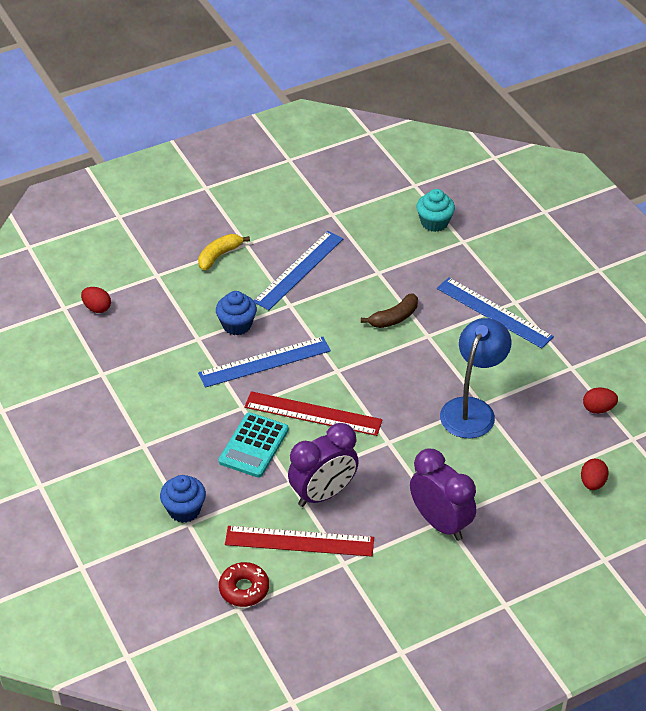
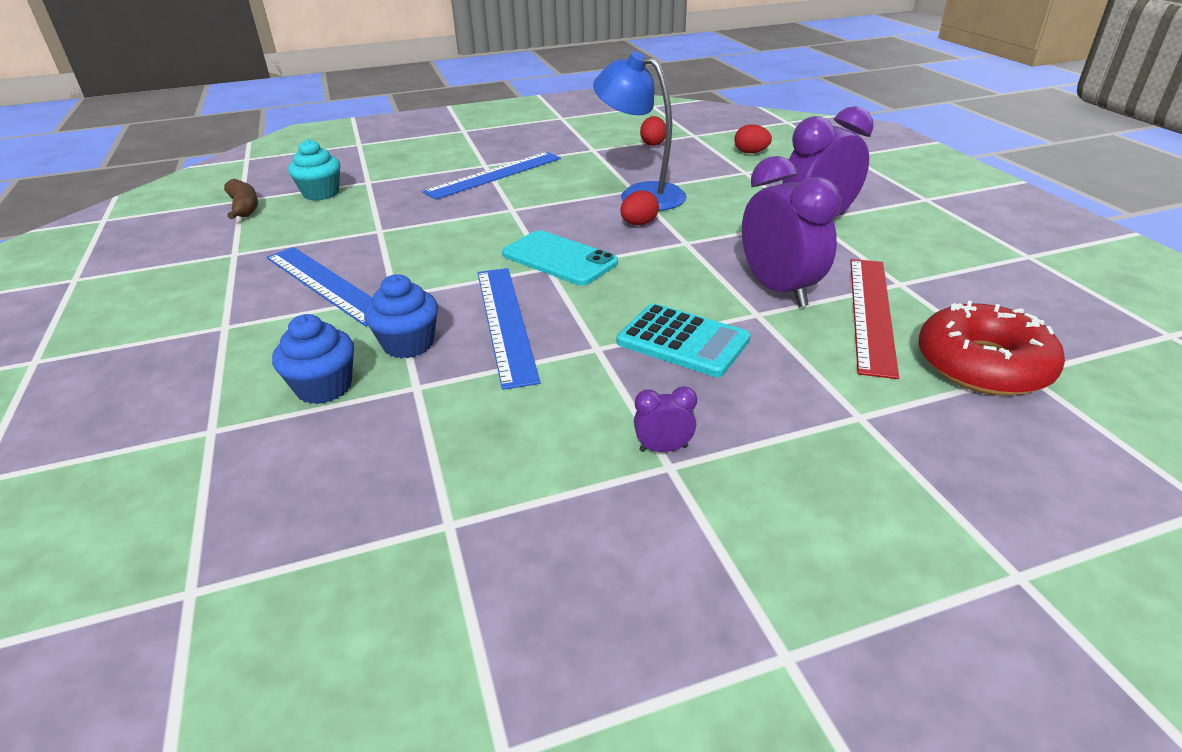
camera: 80 degrees left, 10 degrees down
(97, 308) = (237, 526): red egg -> red egg (639, 224)
(156, 442) = (663, 448): none -> purple clock
(184, 510) = (829, 420): blue cupcake -> blue cupcake (324, 387)
(219, 255) = (226, 354): yellow banana -> none
(244, 589) = (982, 365): red donut -> red donut, size x1.59
(313, 413) = (625, 289): red ruler -> none
(350, 374) = (559, 258): none -> turquoise phone
(394, 318) = (470, 226): brown banana -> brown banana (244, 207)

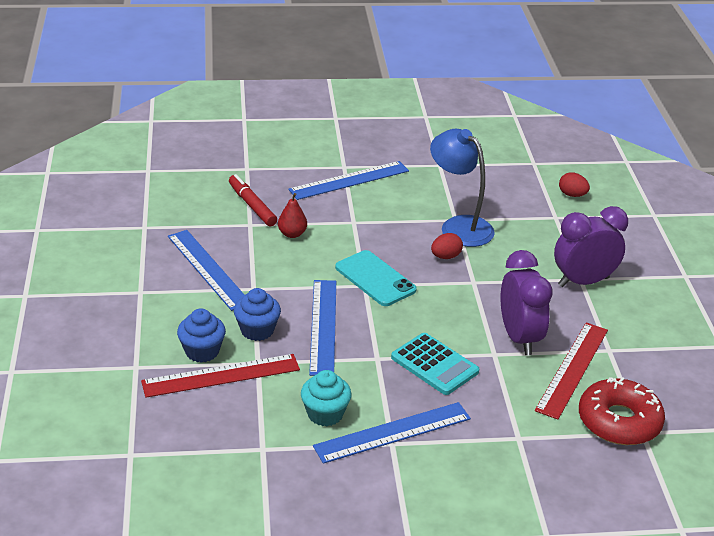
camera: 10 degrees right, 0 degrees up
(244, 207) = (150, 179): brown banana -> none
(321, 193) = (209, 175): turquoise cupcake -> turquoise cupcake (325, 414)
(358, 417) = (221, 376): none -> red ruler
(379, 212) = (252, 205): none -> red marker
(437, 231) = (292, 234): none -> red pear
(653, 143) = (493, 167): red egg -> none
(663, 448) = (392, 432): purple clock -> blue ruler

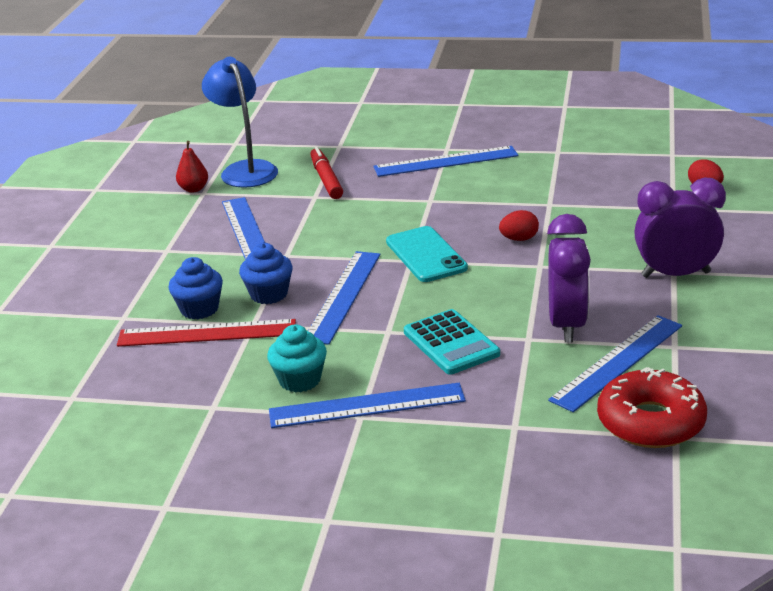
camera: 20 degrees right, 5 degrees down
(292, 234) = (355, 207): red pear -> red pear (194, 189)
(459, 226) = (550, 211): blue lamp -> blue lamp (245, 170)
(572, 369) = (617, 362): red ruler -> blue ruler

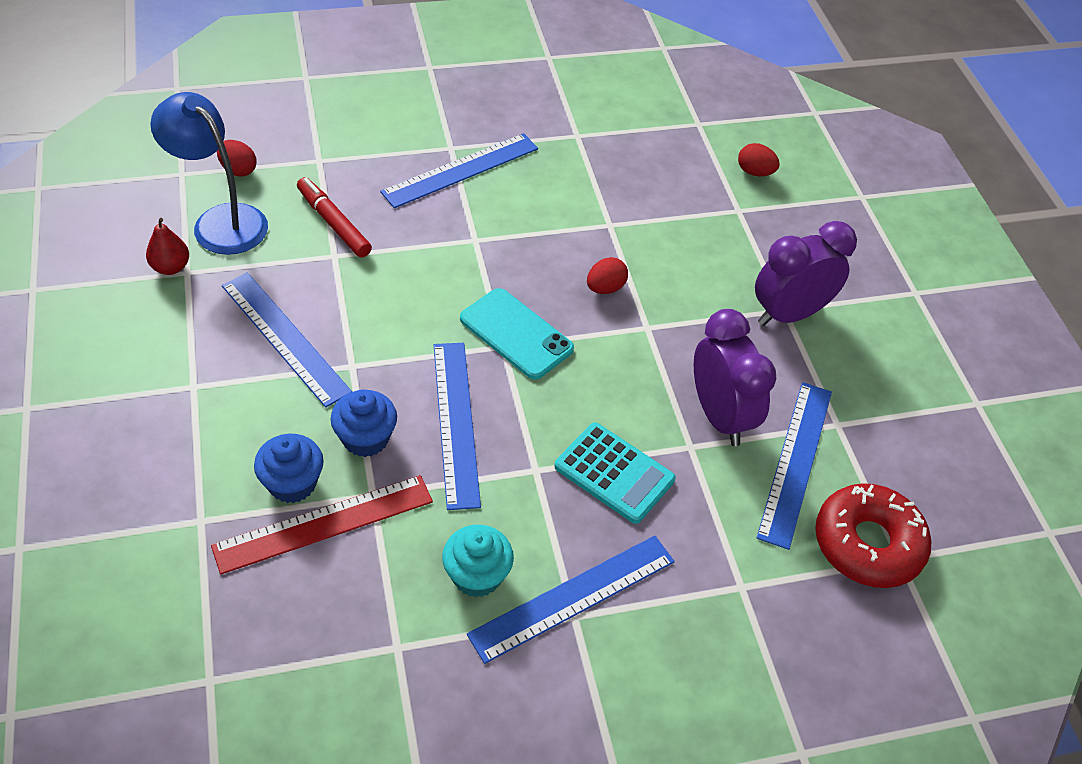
camera: 30 degrees left, 20 degrees up
(276, 145) = (238, 170): none -> red egg

